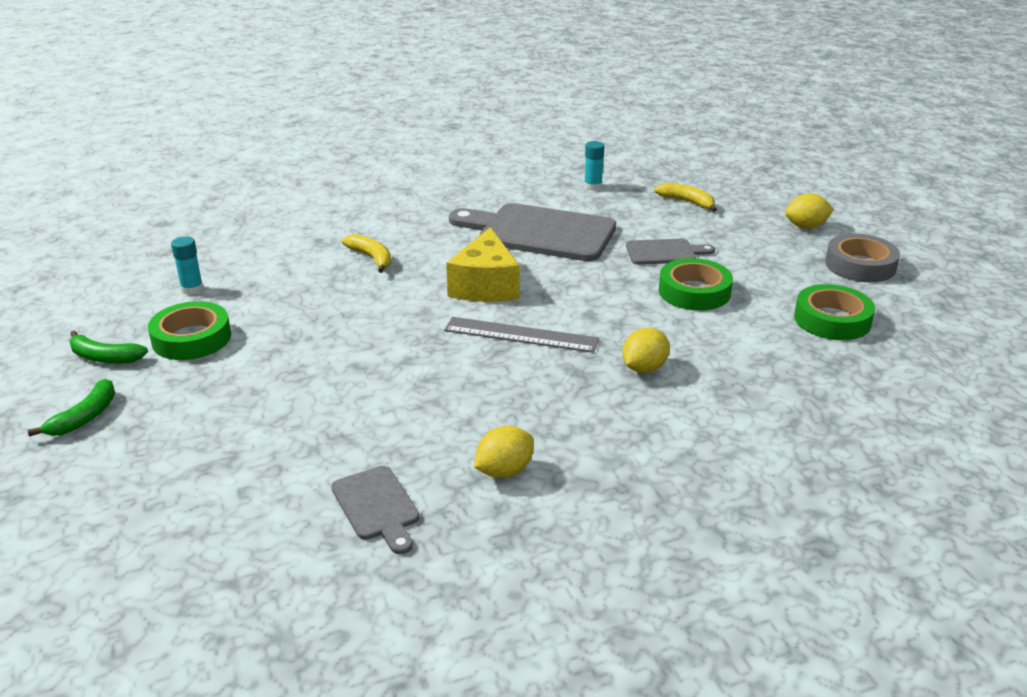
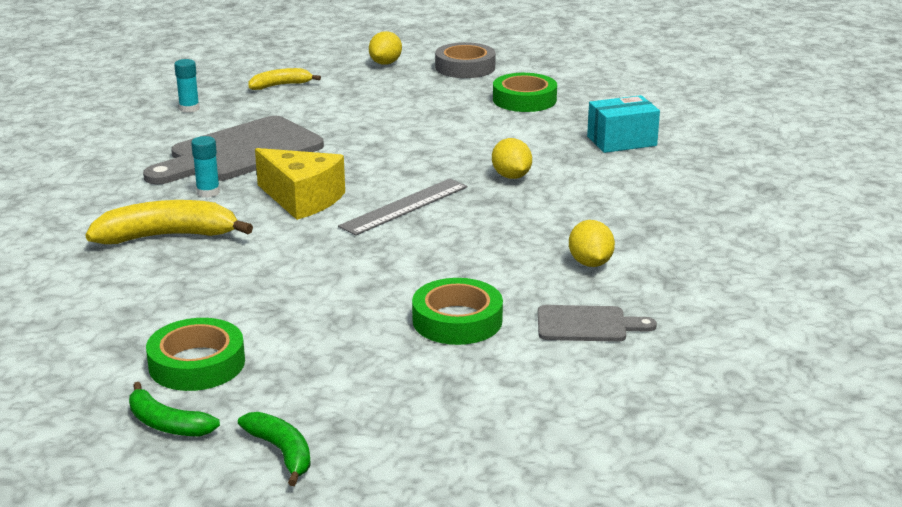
camera: 60 degrees left, 5 degrees down
(104, 357) = (167, 424): green banana -> green banana turned 75 degrees clockwise
(192, 289) = (84, 346): turquoise glue stick -> turquoise glue stick (208, 192)
(371, 258) = (168, 236): yellow banana -> yellow banana, size x1.71
(664, 252) = (351, 118): grey cutting board -> none
(694, 292) = (426, 127): green tape -> green tape (457, 320)
(812, 408) = (621, 141): none -> turquoise box

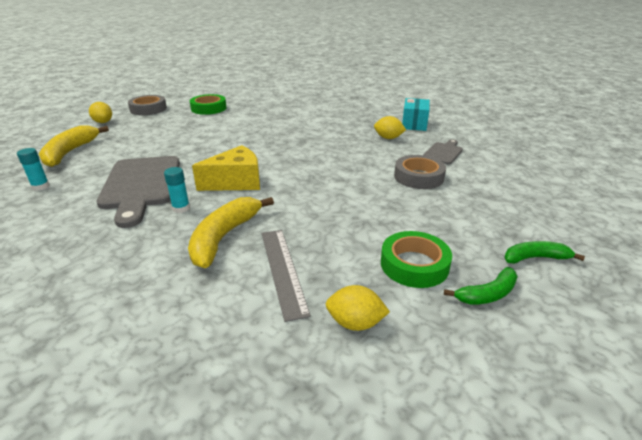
camera: 60 degrees left, 5 degrees up
(280, 85) = (70, 152): yellow banana -> yellow banana, size x1.71
(404, 206) = (283, 159): grey ruler -> grey ruler (282, 270)
(457, 320) = (418, 177): green tape -> grey tape
(511, 176) = (284, 130): yellow lemon -> yellow lemon (355, 323)
(621, 141) = (282, 105): turquoise box -> turquoise box (414, 124)

